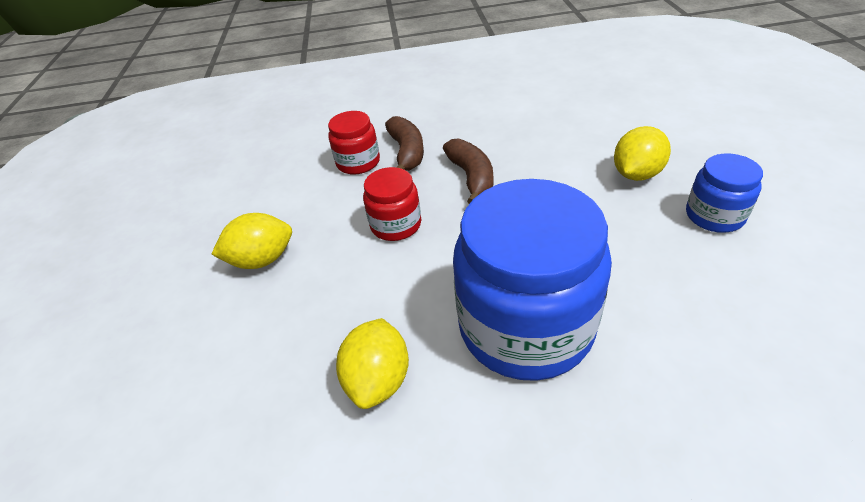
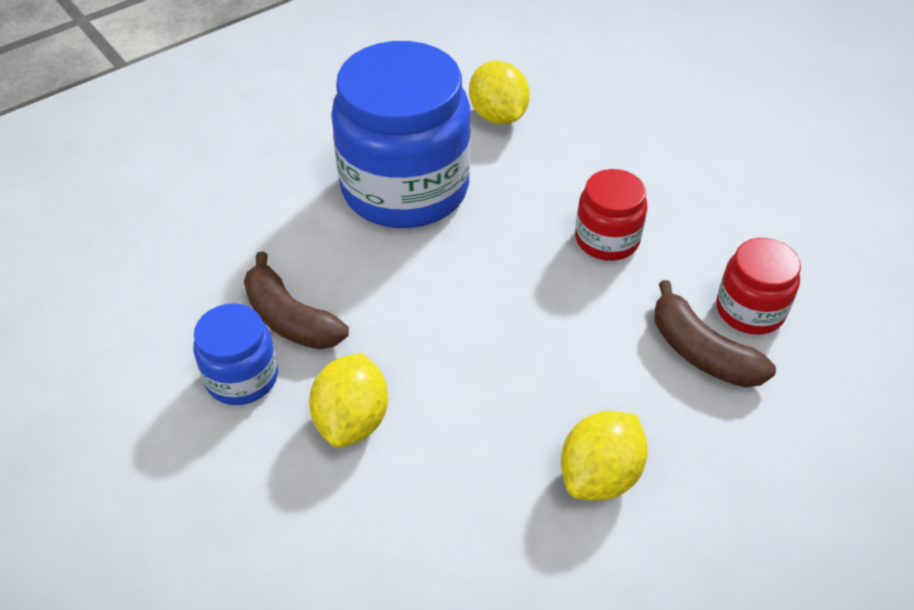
camera: 145 degrees right, 5 degrees up
(262, 260) = (704, 158): yellow lemon -> yellow lemon (599, 475)
(471, 177) = (573, 337): brown banana -> brown banana (290, 319)

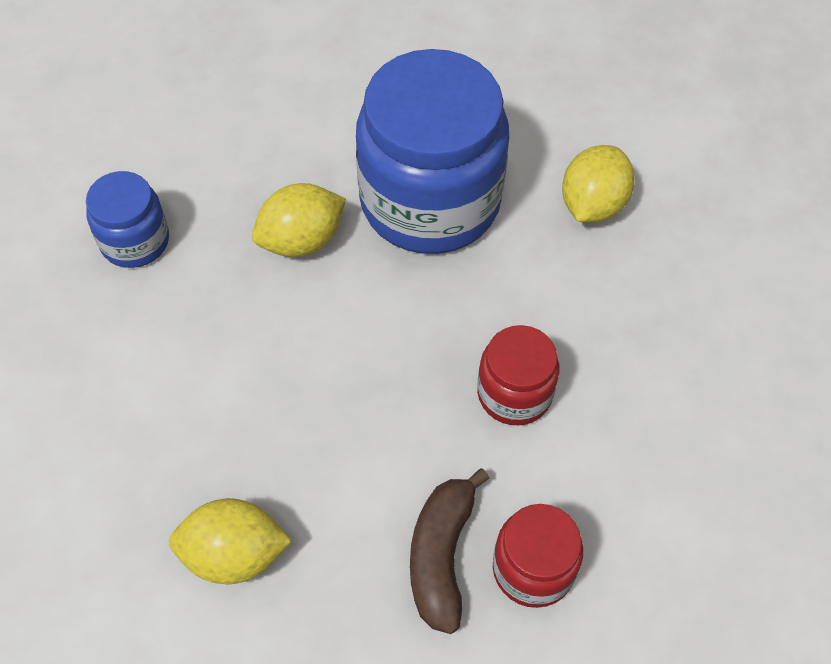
camera: 50 degrees right, 10 degrees up
(290, 319) = (216, 228): brown banana -> none
(352, 420) = (151, 341): yellow lemon -> yellow lemon (301, 240)

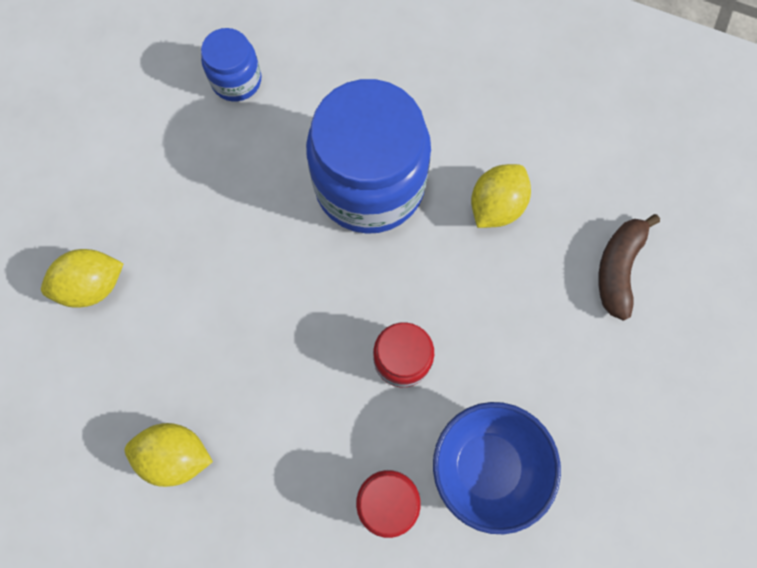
camera: 10 degrees right, 15 degrees up
(135, 241) = (140, 187): blue jar -> blue jar (236, 80)
(301, 240) = (265, 205): yellow lemon -> yellow lemon (93, 285)
(441, 556) = (323, 480): brown banana -> brown banana (618, 268)
(654, 506) = (487, 466): none -> blue bowl

